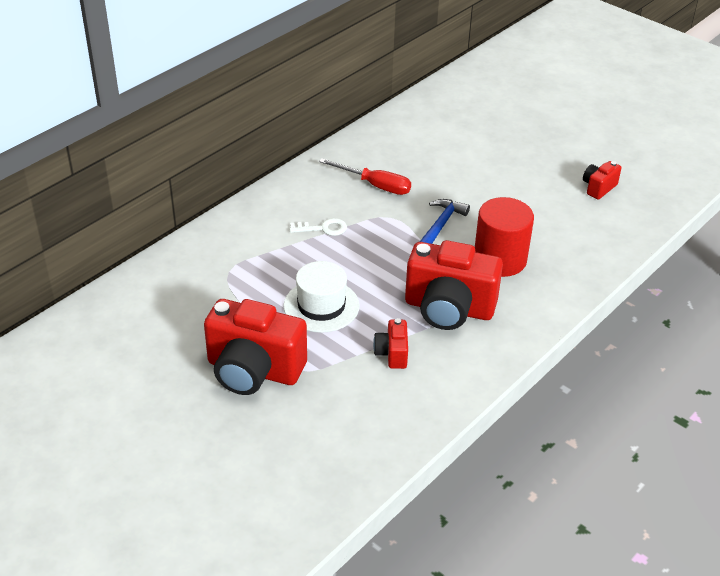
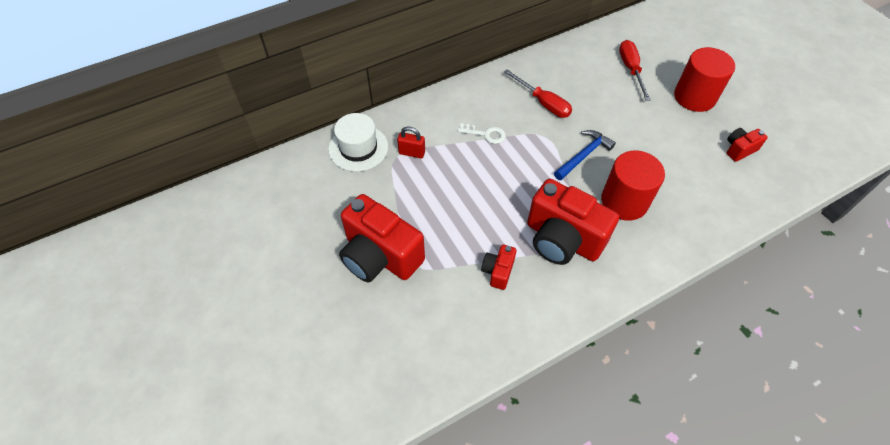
camera: 20 degrees right, 15 degrees up
(245, 264) = (412, 153): none -> red padlock
(321, 306) = (457, 208): white hat -> white hat (358, 148)
(458, 135) = (631, 69): none -> red screwdriver
(535, 148) = (694, 97): none -> red cylinder

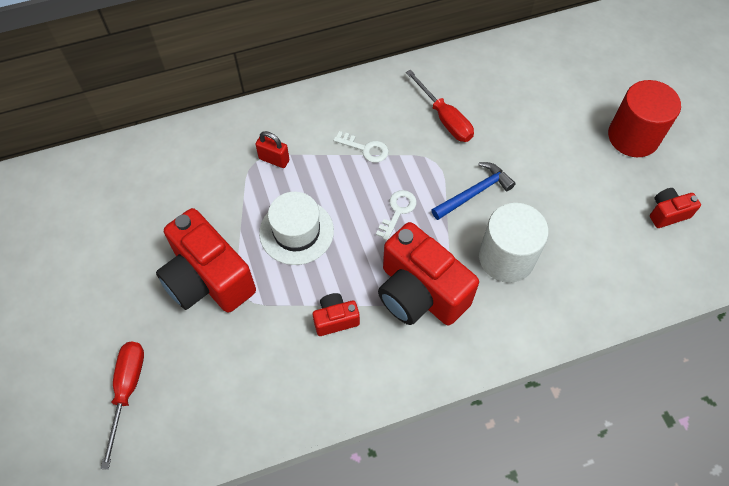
camera: 10 degrees right, 5 degrees up
(358, 148) = (214, 144): white hat -> white hat (296, 231)
(498, 271) = (335, 319): red camera -> red camera turned 45 degrees clockwise
(525, 178) = (398, 211): none -> white key
(624, 201) = (506, 258): red cylinder -> white cylinder
(631, 69) = (564, 89): red screwdriver -> red screwdriver (127, 391)

